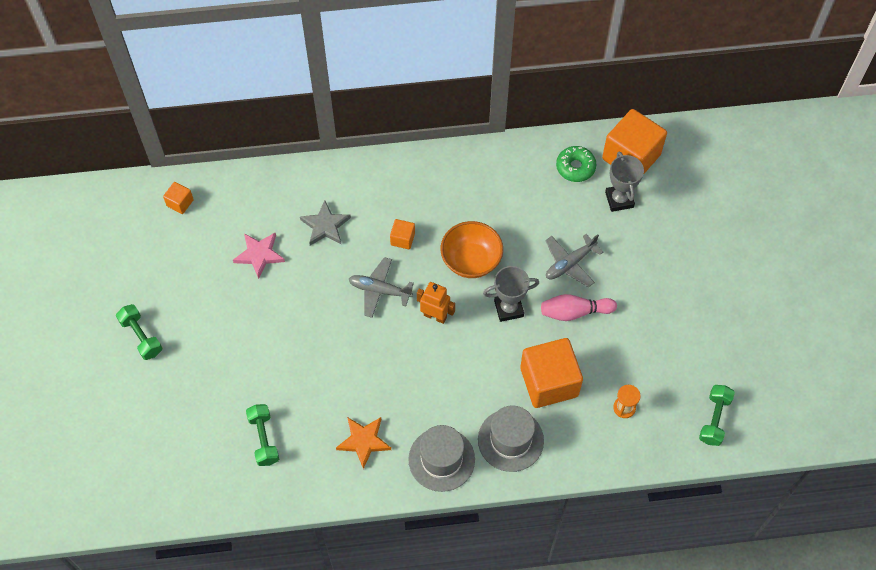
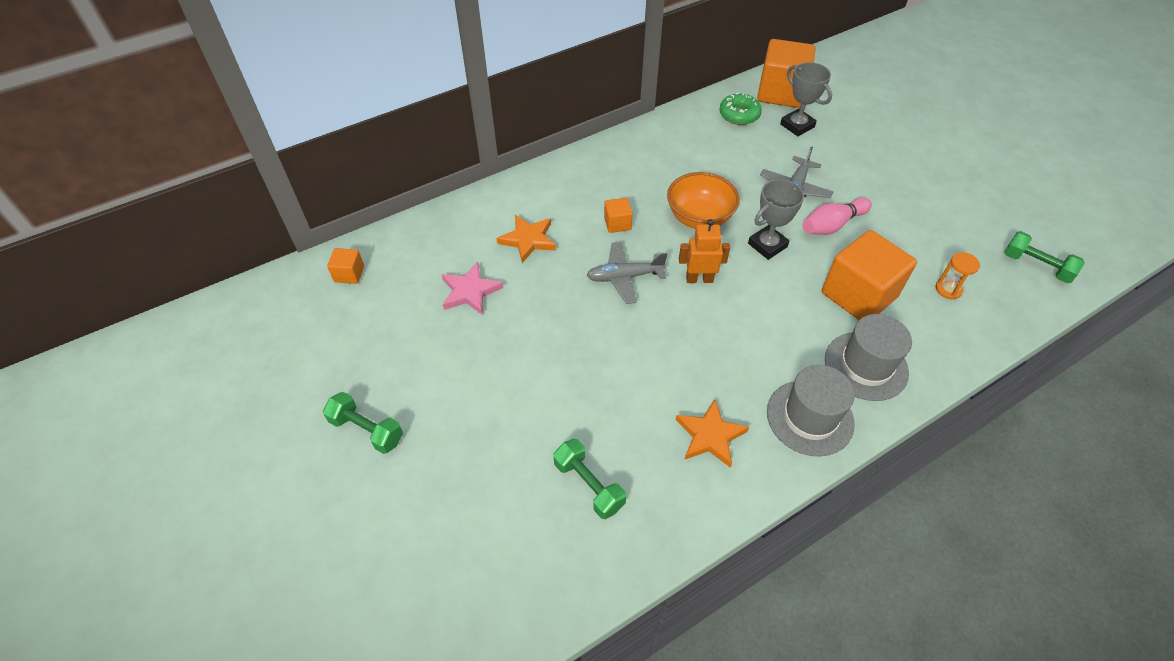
camera: 25 degrees left, 10 degrees down
(325, 226) = (528, 240): grey star -> orange star
(714, 419) = (1036, 266): green dumbbell -> green dumbbell turned 45 degrees counterclockwise

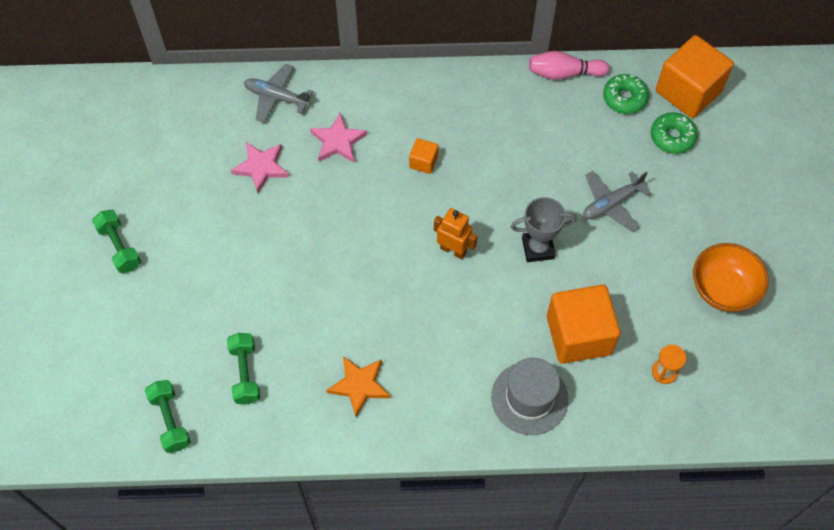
camera: 30 degrees right, 10 degrees up
(349, 274) = (179, 104): orange cube -> none
(528, 240) = (338, 141): orange star -> pink star
(625, 277) = (393, 217): grey plane -> grey plane (277, 97)
(699, 218) = (499, 191): orange bowl -> orange bowl (723, 289)
(797, 125) = (672, 137): grey trophy -> green donut
(810, 417) = (447, 414): grey hat -> none
(832, 225) = (613, 258): pink bowling pin -> pink bowling pin (564, 73)
(1036, 266) = (769, 393): green dumbbell -> green dumbbell (170, 420)

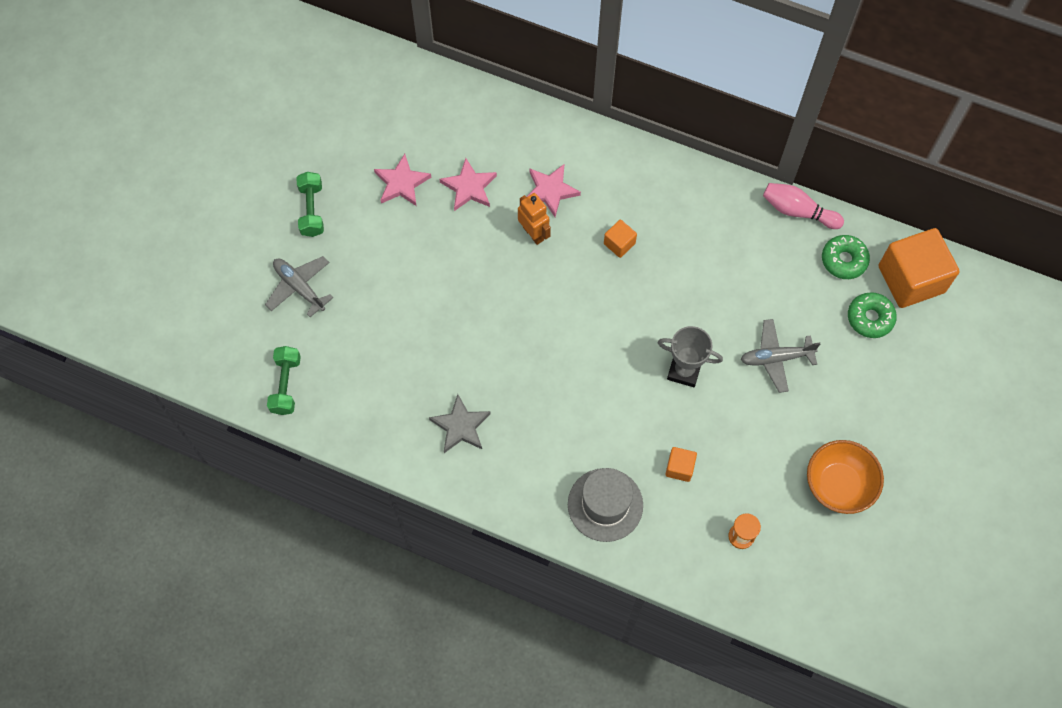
camera: 25 degrees right, 5 degrees up
(195, 189) = (401, 183): none -> pink star
(245, 373) = (367, 371): green dumbbell -> none
(277, 97) = (514, 125): grey plane -> grey plane (299, 287)
(359, 385) = (460, 426): orange star -> grey star
(453, 250) = (605, 339): orange robot -> orange robot (533, 233)
(578, 335) = (679, 468): orange cube -> orange cube, size x0.45

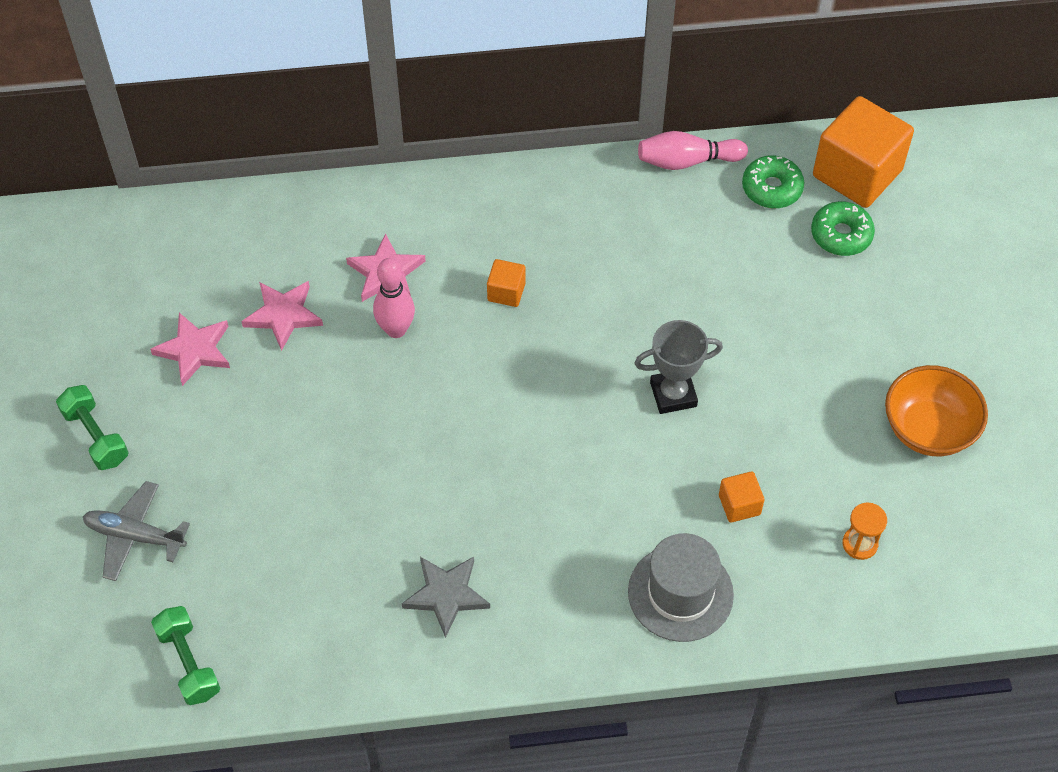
camera: 30 degrees left, 10 degrees down
(533, 233) = (396, 329): orange robot -> pink bowling pin
(776, 358) = (767, 328): grey plane -> none

